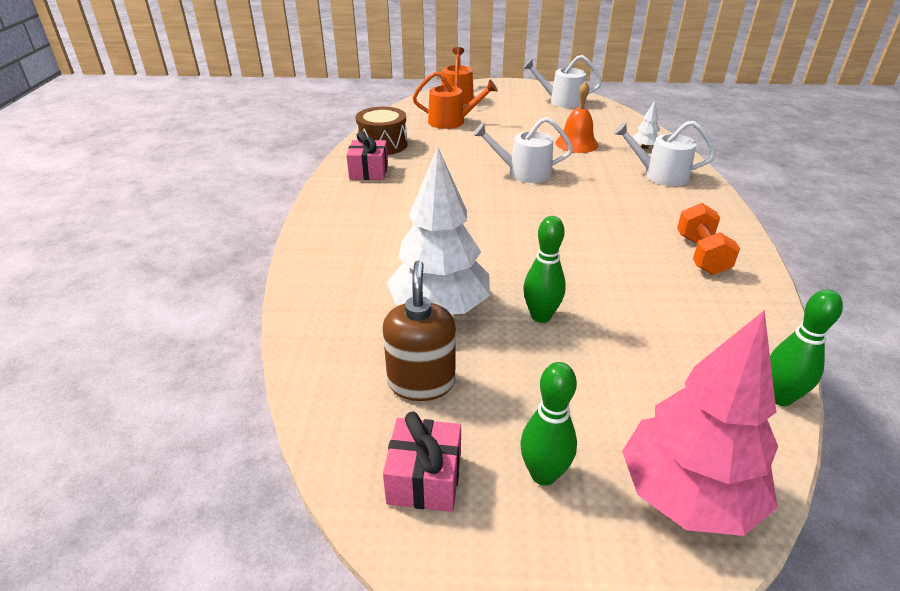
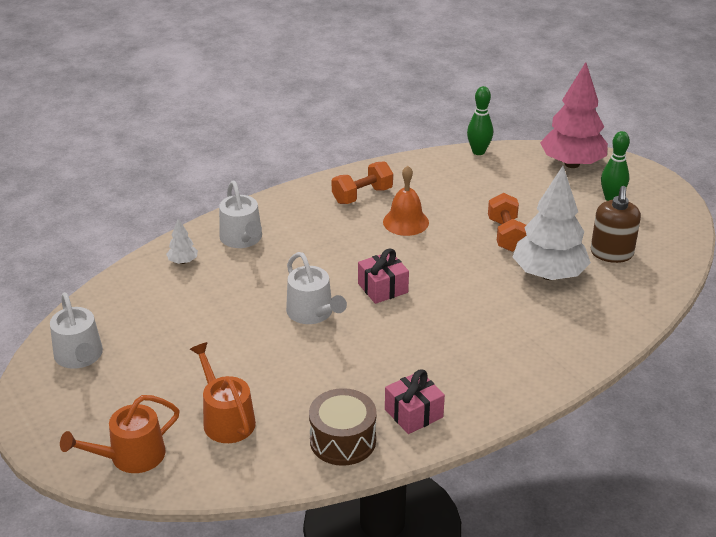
camera: 125 degrees left, 0 degrees up
(421, 382) = (611, 253): brown soap dispenser -> brown soap dispenser turned 45 degrees counterclockwise
(424, 479) = (658, 227): pink gift -> pink gift (382, 288)
(541, 316) = (506, 235): green bowling pin -> orange dumbbell
(576, 143) = (210, 304): orange bell -> orange bell (405, 222)

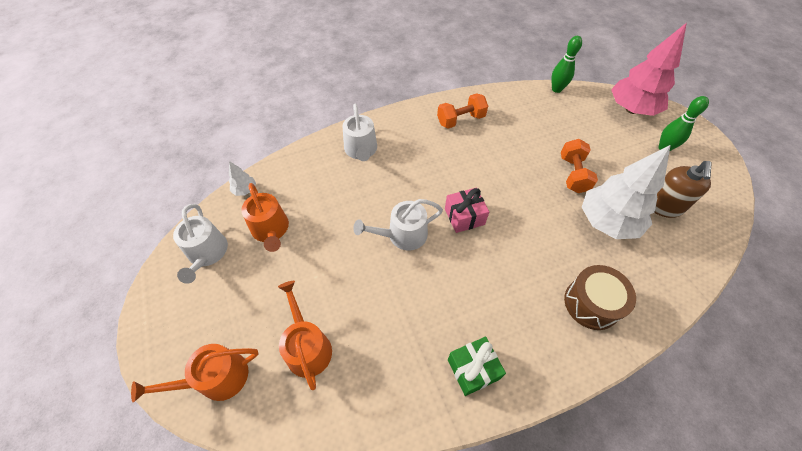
camera: 10 degrees right, 20 degrees up
(151, 326) = (271, 230): none -> orange watering can
(183, 261) = (311, 166): white tree -> white tree (245, 190)
(312, 313) = (402, 235): white watering can -> white watering can turned 90 degrees clockwise
(343, 440) = (404, 393): brown drum -> brown drum (591, 303)
(405, 222) = (491, 150): orange bell -> none
(413, 413) = (473, 369): pink gift -> green gift

